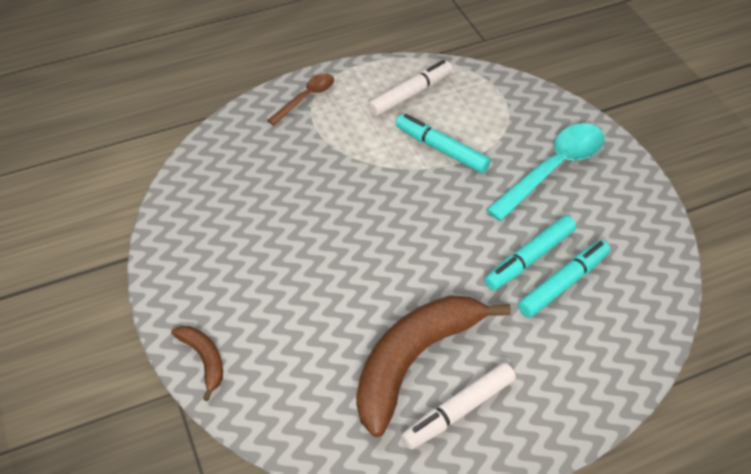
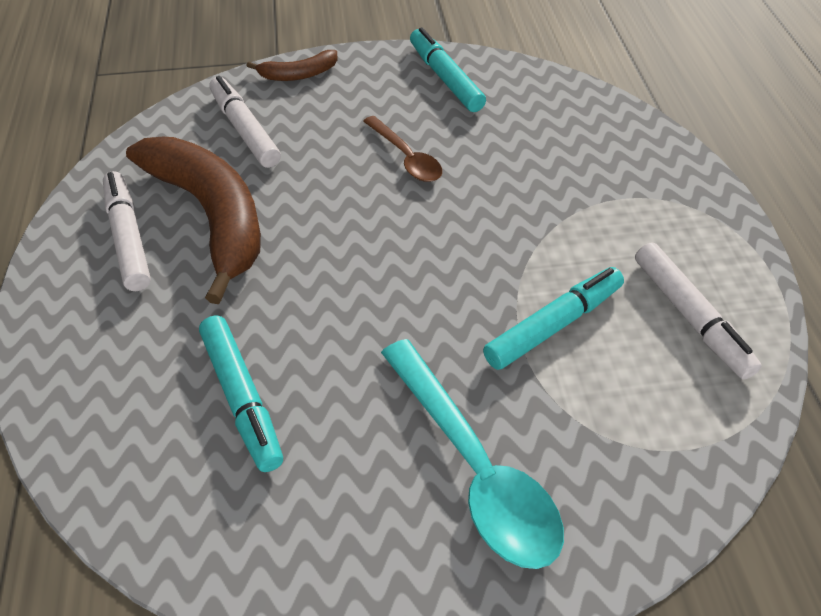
camera: 105 degrees right, 0 degrees up
(299, 376) = (245, 130): none -> white marker
(306, 98) = (687, 198): brown spoon -> brown spoon (406, 157)
(529, 258) = (304, 371): turquoise marker -> turquoise marker (445, 78)

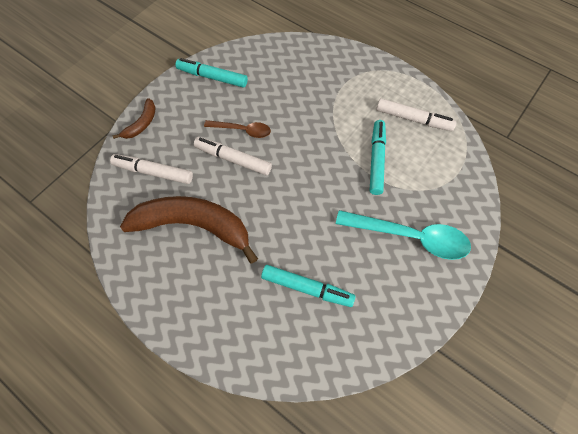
camera: 45 degrees left, 15 degrees up
(128, 238) = (170, 267): white marker -> white marker (233, 159)

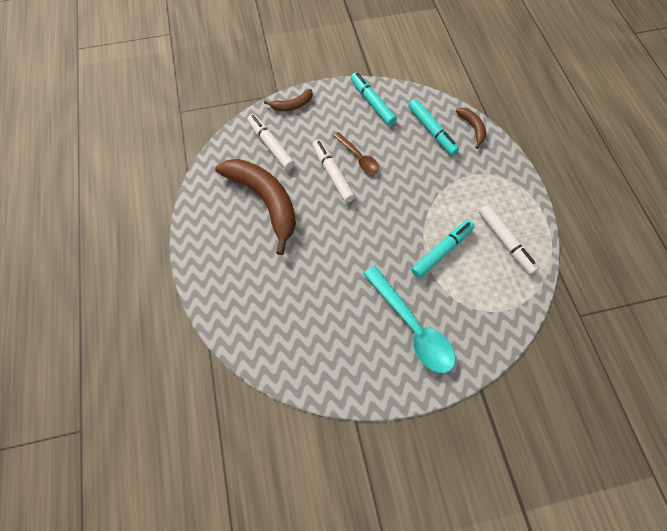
camera: 40 degrees right, 0 degrees up
(307, 288) = (302, 301): turquoise marker -> turquoise marker (431, 131)
(311, 48) = (472, 128): none -> brown banana

